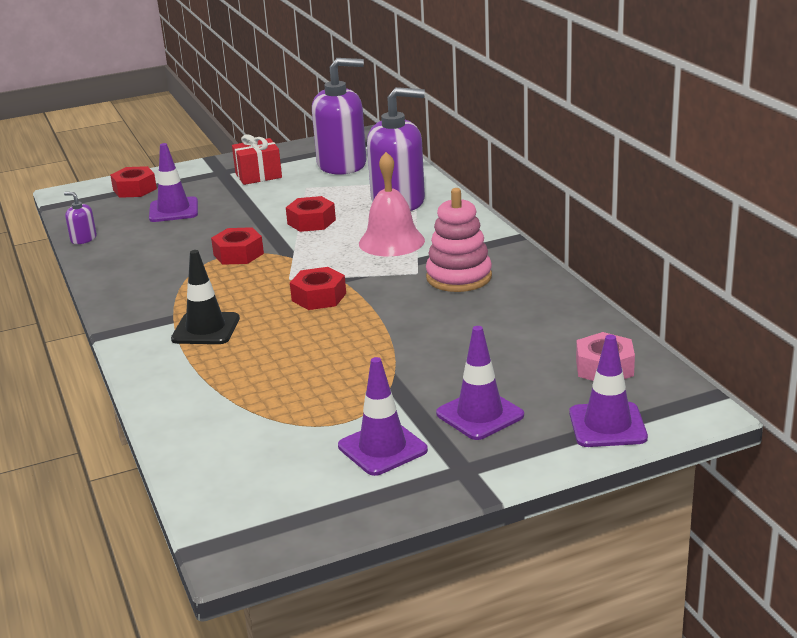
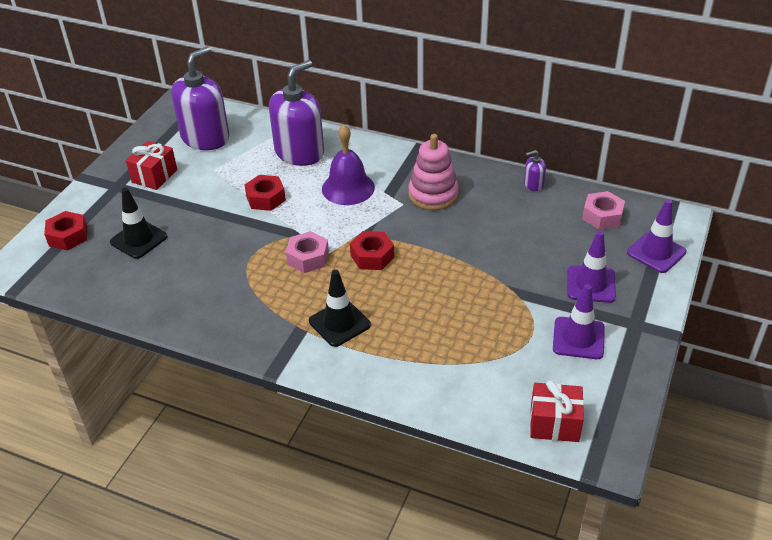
camera: 45 degrees left, 15 degrees up
(83, 239) = (107, 303): purple soap dispenser -> purple soap dispenser (533, 184)
(173, 210) = (139, 239): purple traffic cone -> black traffic cone
(233, 496) = (554, 423): none -> red gift
(238, 254) = (258, 252): red nut -> none
(267, 275) = (308, 258): none -> pink nut
(391, 242) = (348, 188): pink bell -> purple bell

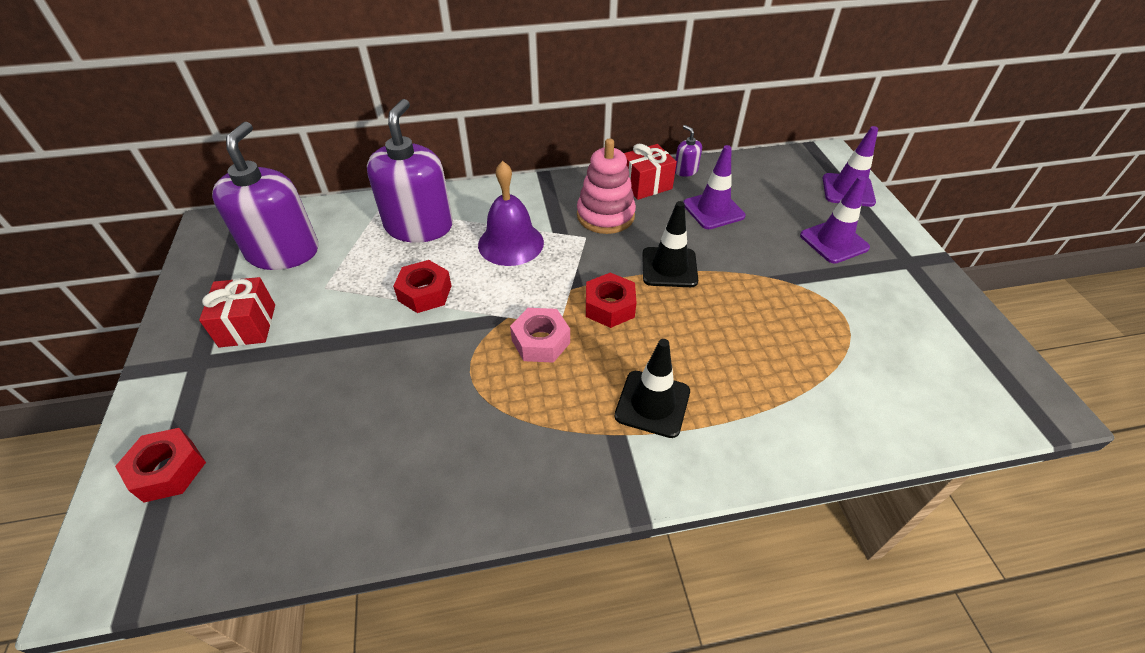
camera: 35 degrees left, 5 degrees up
(139, 239) = (291, 422): black traffic cone -> black traffic cone (669, 267)
(533, 184) = (685, 170): purple soap dispenser -> purple soap dispenser turned 105 degrees clockwise
(554, 423) = (968, 400): red gift -> red gift (646, 185)
(578, 338) = (884, 299): purple traffic cone -> purple traffic cone (713, 210)
(602, 216) = (772, 176): pink nut -> none

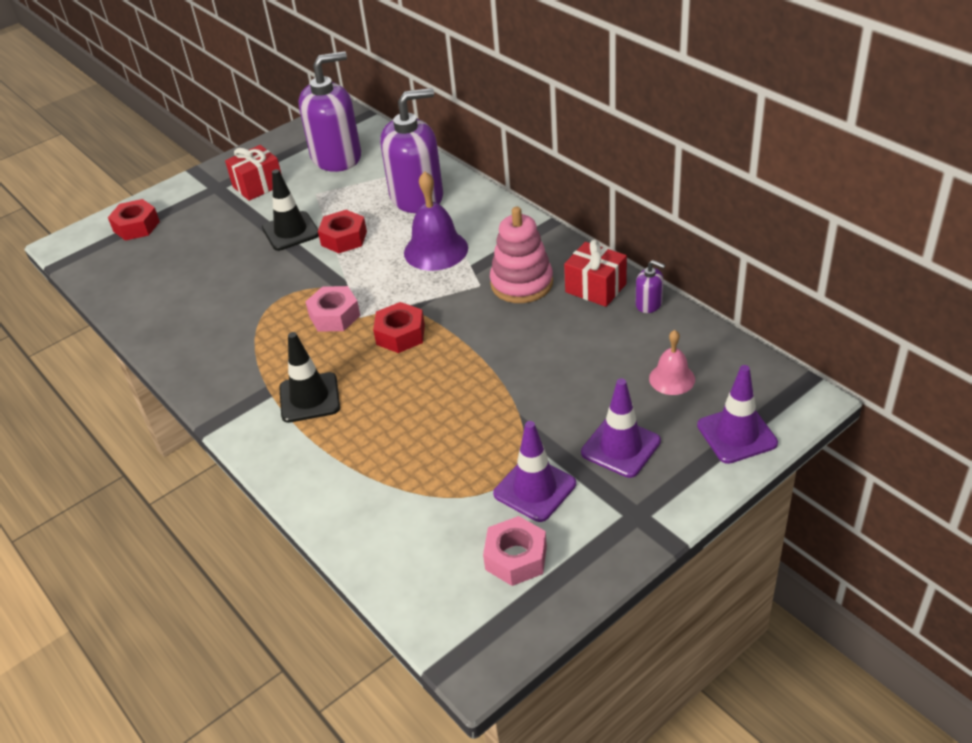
camera: 65 degrees right, 5 degrees down
(669, 267) = (479, 349): black traffic cone -> black traffic cone (291, 231)
(685, 170) = (649, 304): purple soap dispenser -> purple soap dispenser turned 90 degrees clockwise
(713, 210) = (595, 346): purple traffic cone -> purple traffic cone (534, 489)
(774, 193) = (672, 378): none -> pink bell
(934, 340) = (516, 558): none -> pink nut

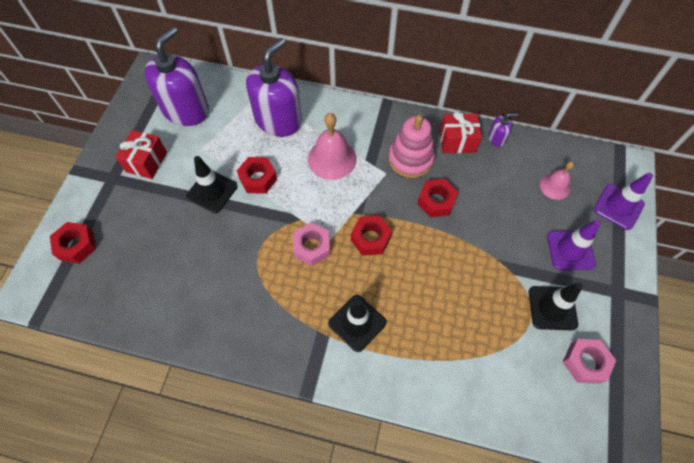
camera: 40 degrees left, 20 degrees up
(436, 250) = (332, 159): purple bell -> pink bell
(508, 332) = (436, 201): none -> red nut
(534, 489) = (552, 308): purple traffic cone -> black traffic cone

